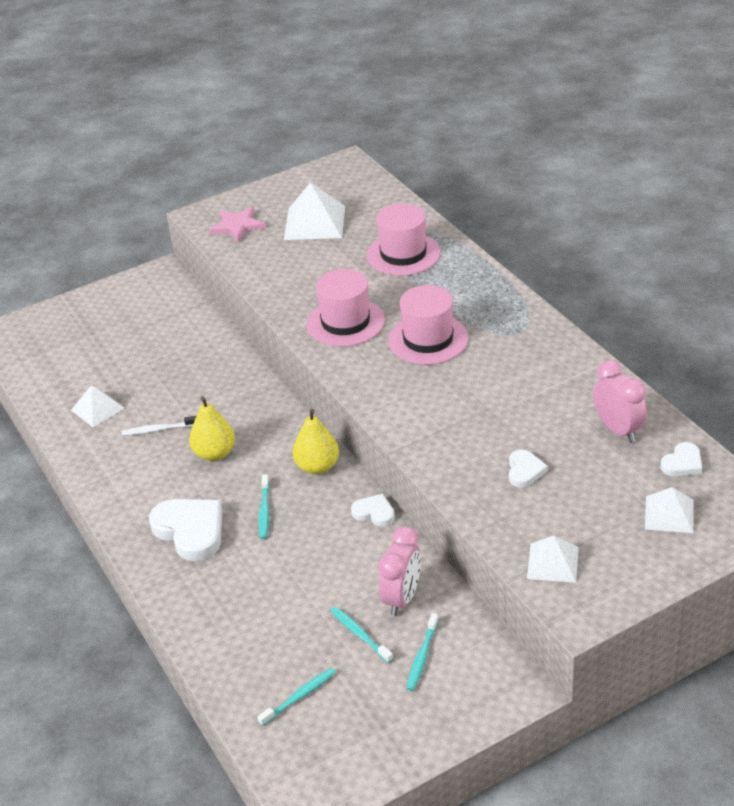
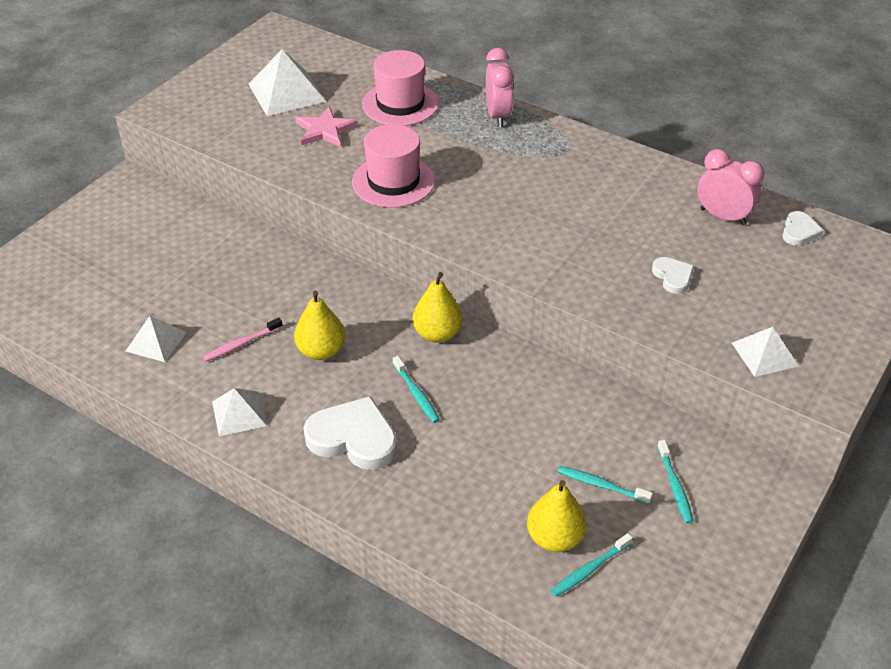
camera: 30 degrees left, 5 degrees up
(158, 429) = (242, 344): white toothbrush -> pink toothbrush
(237, 226) = (207, 112): pink star -> pink star (325, 130)
(289, 662) = (554, 538): none -> yellow pear
(299, 697) = (590, 569): turquoise toothbrush -> turquoise toothbrush turned 150 degrees counterclockwise
(374, 513) = (526, 362): white heart -> none
(402, 598) = (614, 436): pink clock -> pink clock (498, 116)
(428, 339) = (487, 178): pink hat -> none
(669, 514) = (825, 279): white pyramid -> white pyramid (239, 413)

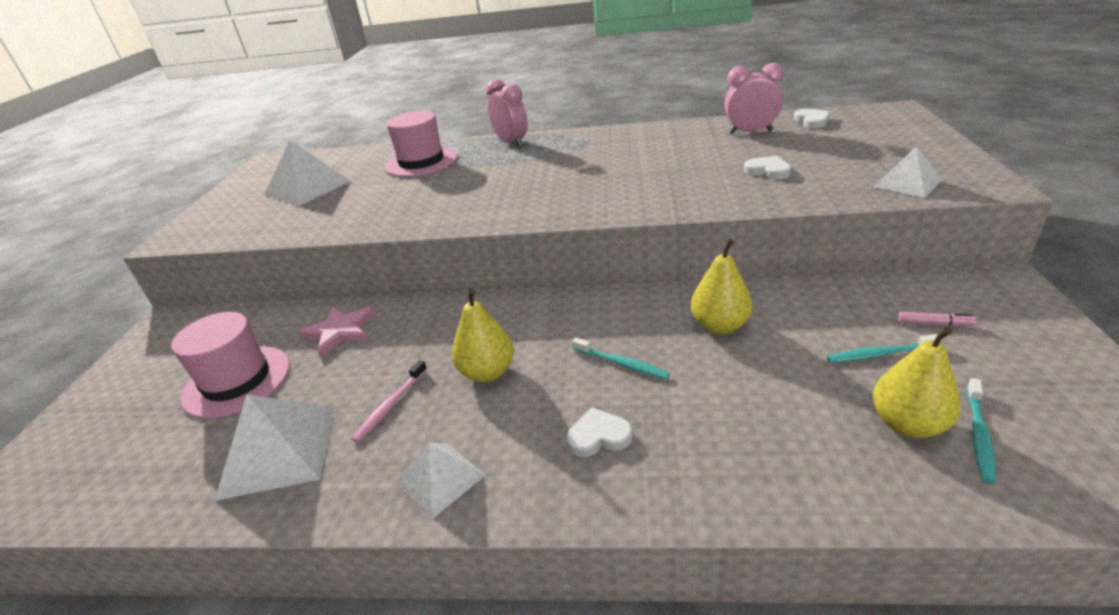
camera: 25 degrees left, 10 degrees down
(156, 341) = (278, 450): white pyramid -> white pyramid, size x1.63
(325, 130) = (365, 196): pink star -> pink star (340, 331)
(353, 438) = (598, 436): white heart -> white heart, size x0.53
(393, 181) = (462, 202): pink hat -> pink hat (237, 381)
(437, 334) = (590, 308): yellow pear -> yellow pear (719, 326)
(675, 486) = (934, 323): turquoise toothbrush -> pink marker

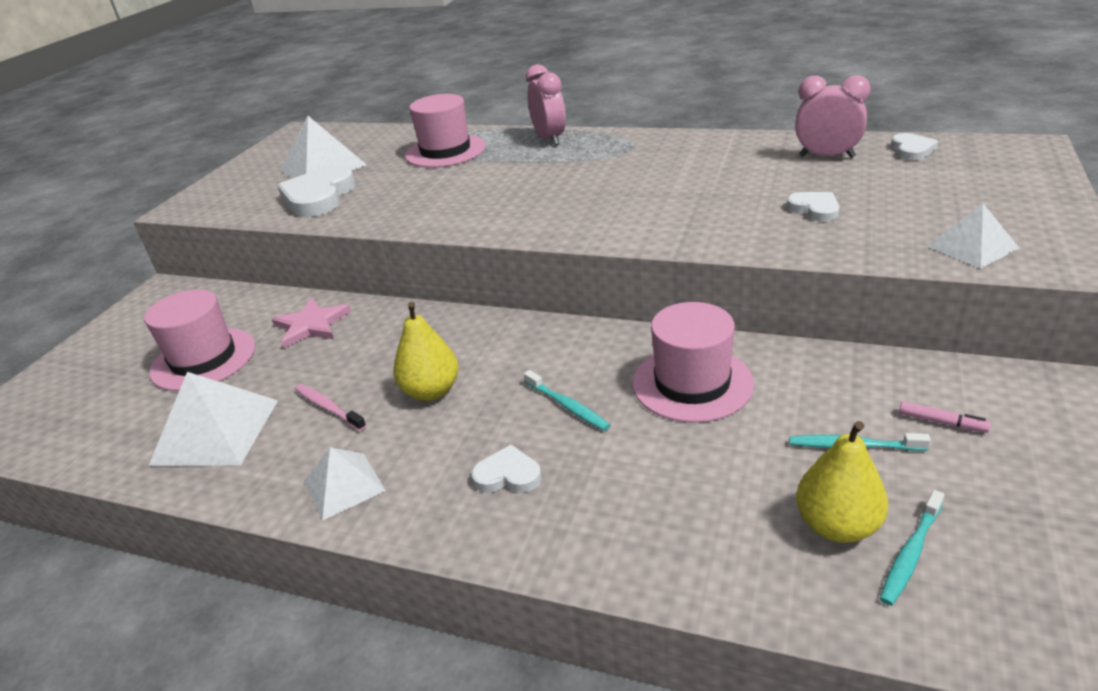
camera: 15 degrees right, 0 degrees up
(316, 213) = (319, 197): none -> white heart
(391, 405) = (328, 408): pink toothbrush -> pink toothbrush turned 90 degrees clockwise
(719, 326) = (692, 383): yellow pear -> pink hat

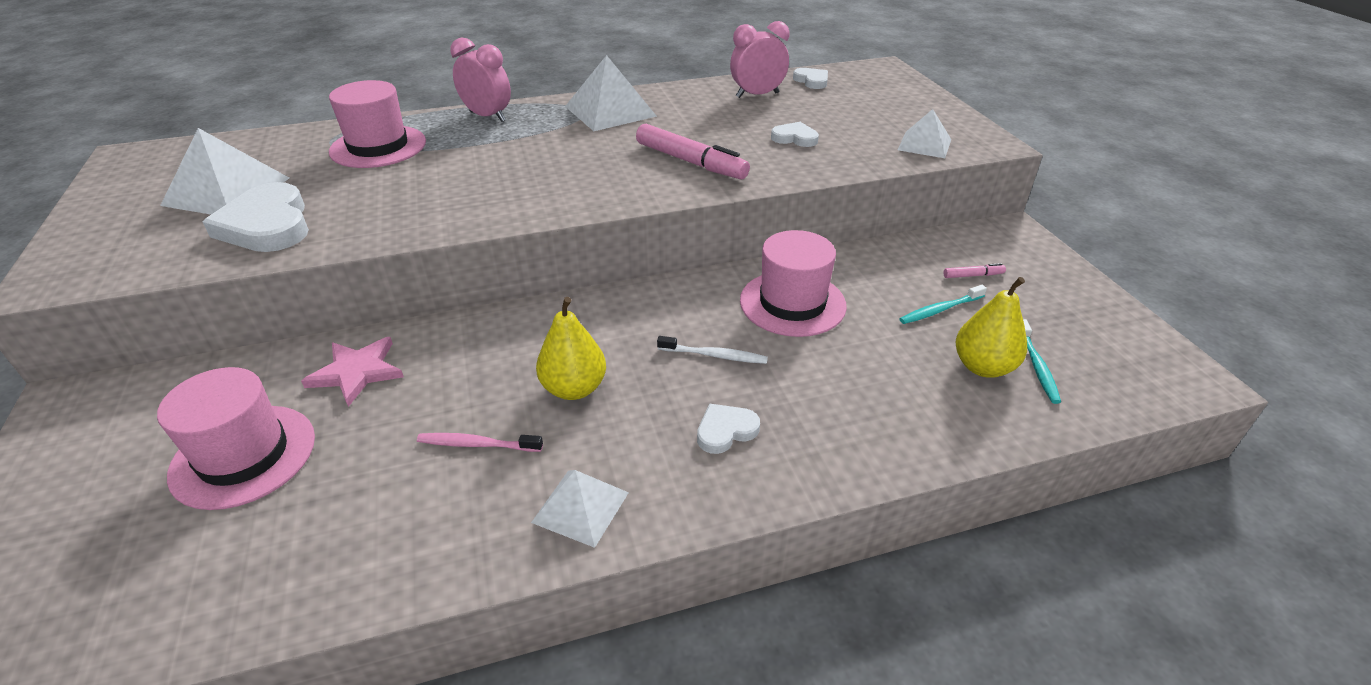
camera: 40 degrees left, 5 degrees up
(215, 431) = (360, 523): white pyramid -> white pyramid (610, 111)
(567, 406) = (714, 355): turquoise toothbrush -> white toothbrush
(676, 213) = (690, 162): none -> pink marker

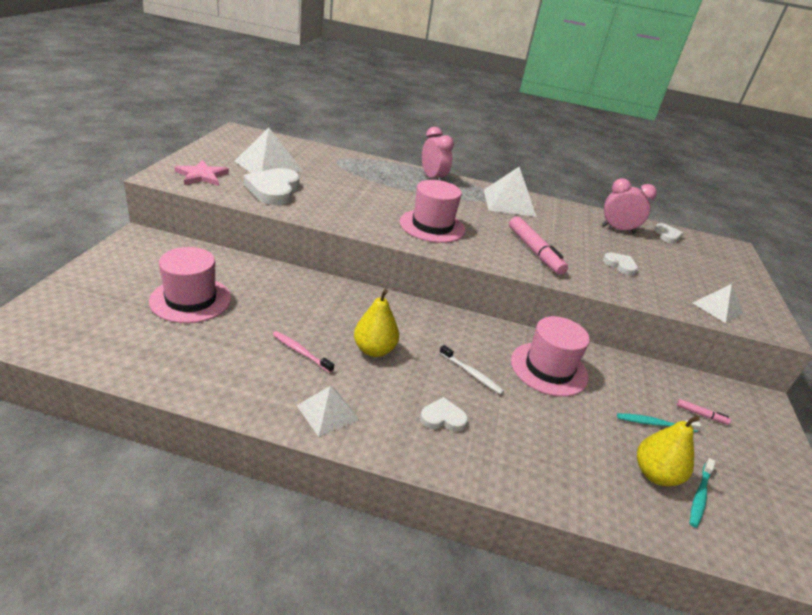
camera: 25 degrees right, 5 degrees down
(357, 372) = (271, 286): pink star -> pink star (202, 176)
(378, 147) = (359, 172): pink hat -> pink hat (432, 226)

